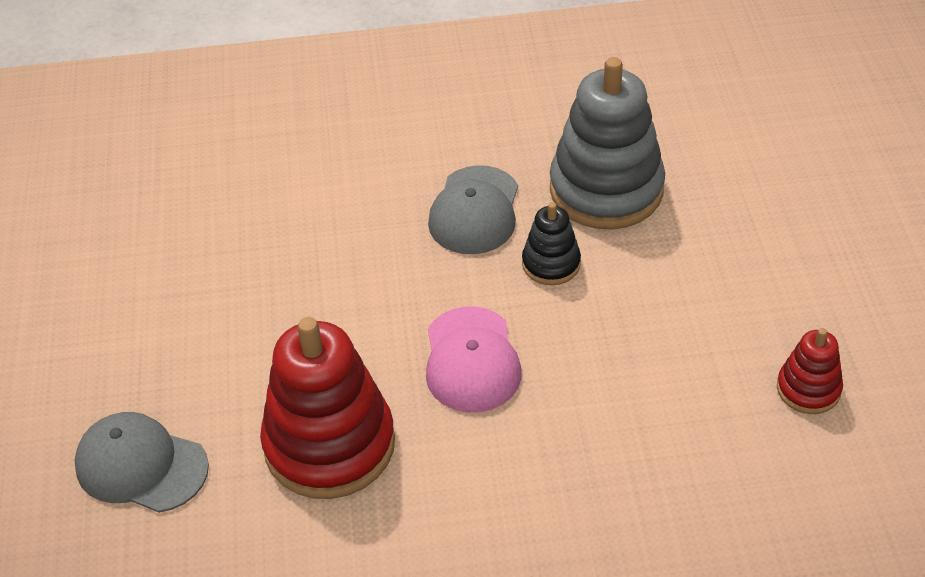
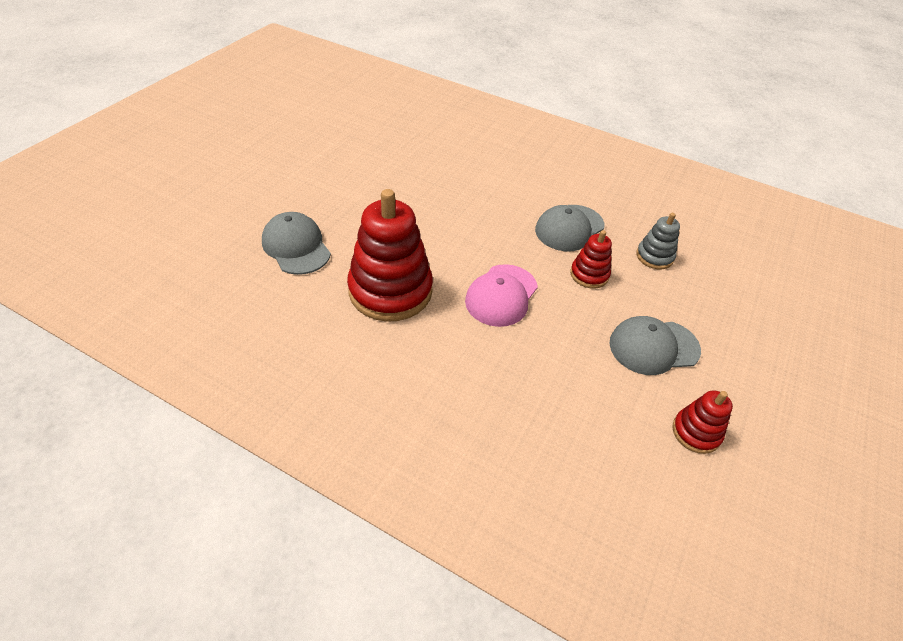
camera: 30 degrees right, 0 degrees up
(551, 264) = (589, 275): black stacking toy -> red stacking toy
(606, 189) = (654, 256): grey stacking toy -> grey stacking toy, size x0.49
(693, 314) = (653, 347): none -> grey cap

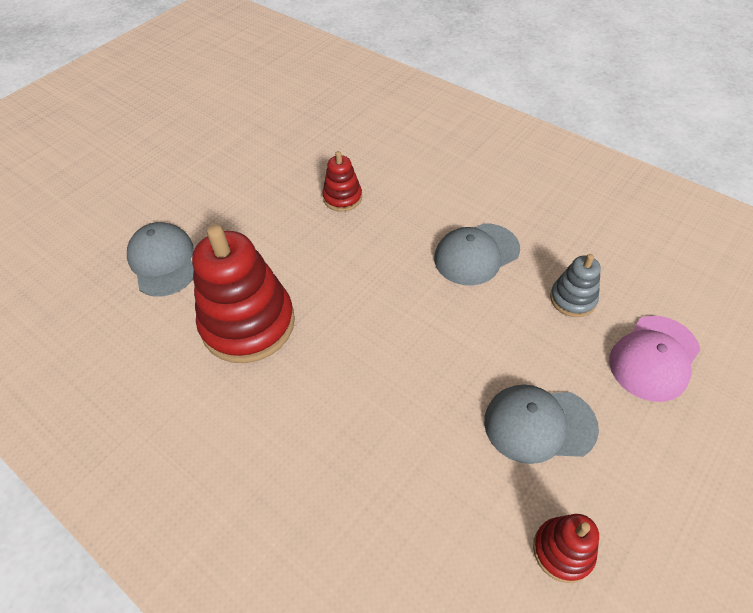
camera: 15 degrees right, 5 degrees up
(501, 295) = (372, 339): pink cap -> pink cap (654, 358)
(589, 275) = (484, 318): red stacking toy -> red stacking toy (342, 198)

